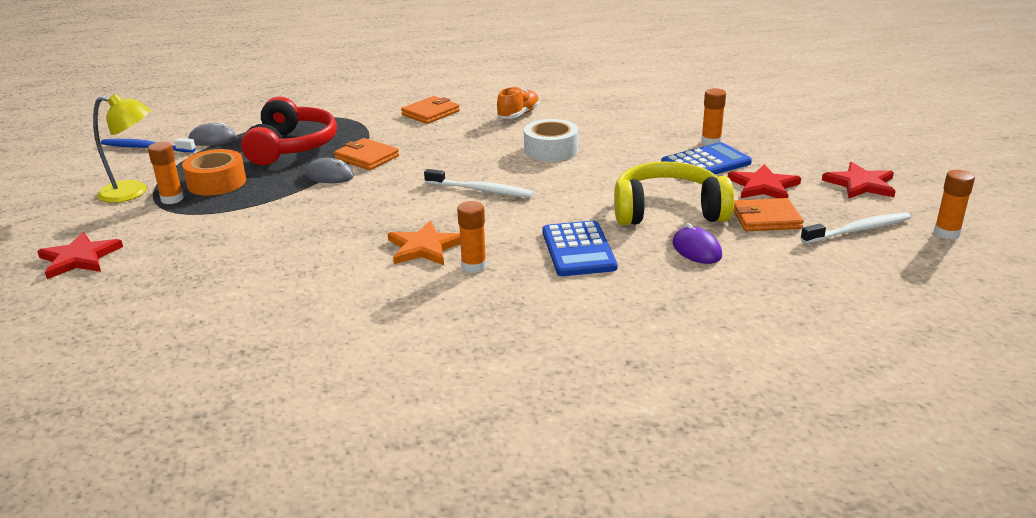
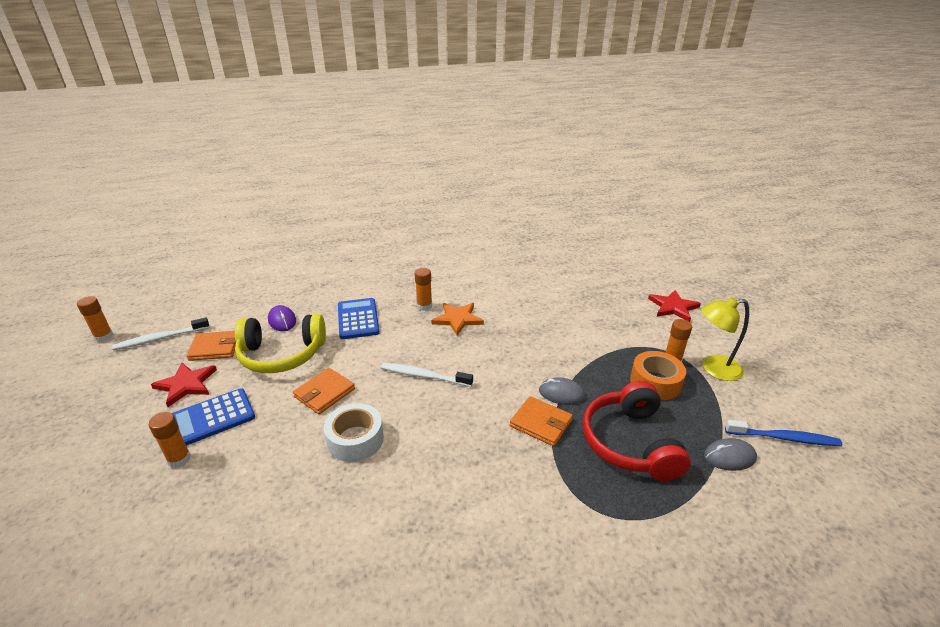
camera: 175 degrees right, 5 degrees up
(430, 113) = (501, 531): orange wallet -> orange wallet (324, 393)
(518, 115) = (383, 527): orange shoe -> none
(861, 184) = (101, 389): red star -> none

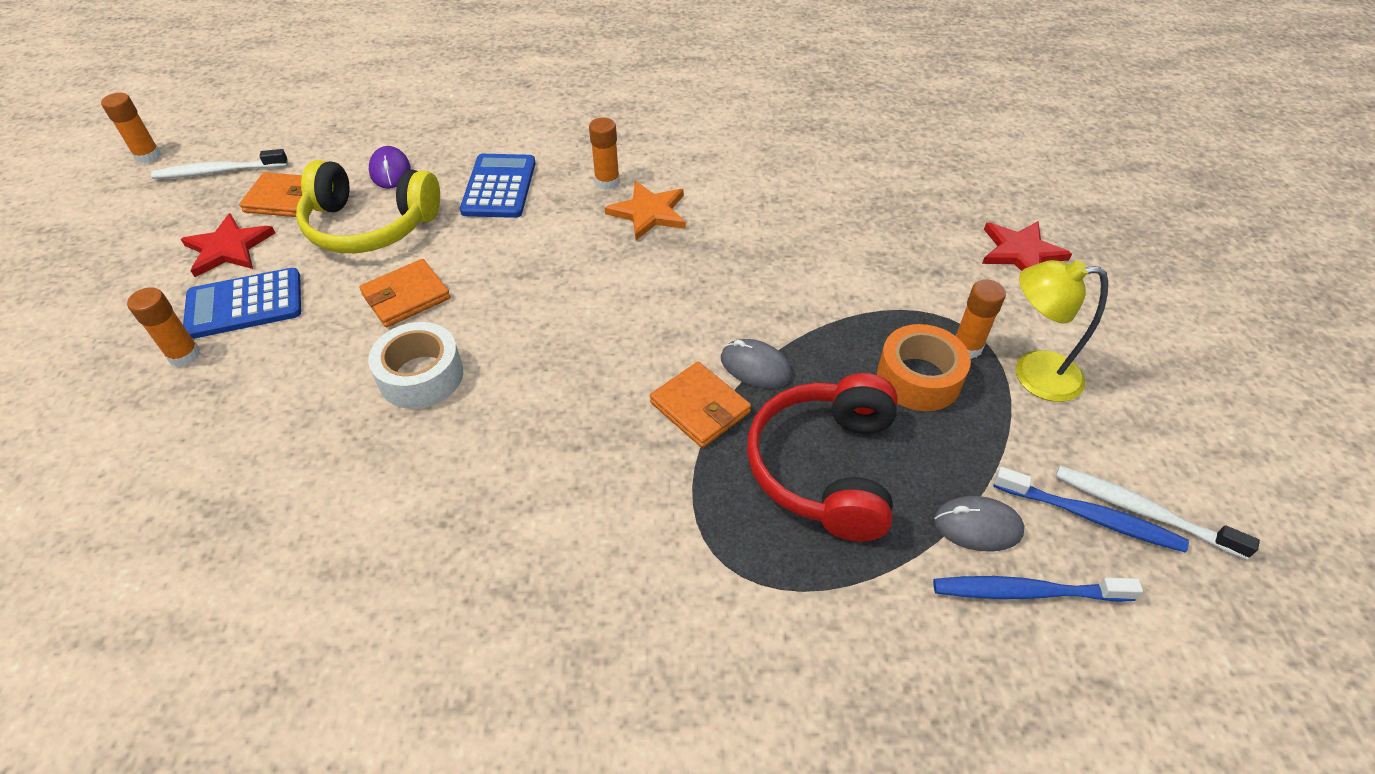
camera: 15 degrees right, 15 degrees up
(424, 376) = (558, 297): white toothbrush -> white toothbrush (1142, 511)
(774, 487) = (1026, 592): none -> blue toothbrush

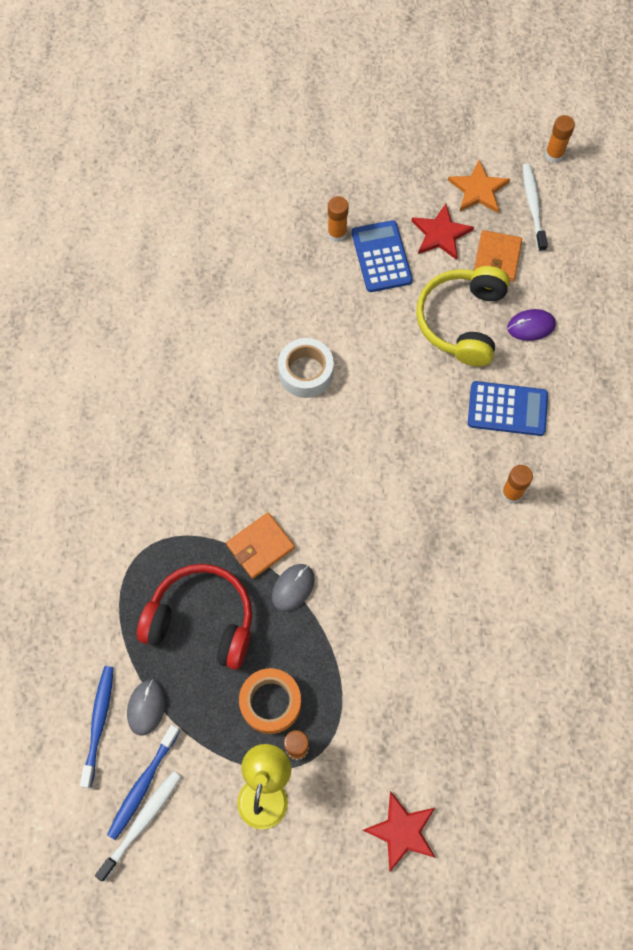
camera: 95 degrees right, 20 degrees up
(406, 296) = (382, 355): orange wallet -> none
(649, 212) = (469, 525): orange star -> orange star (478, 189)

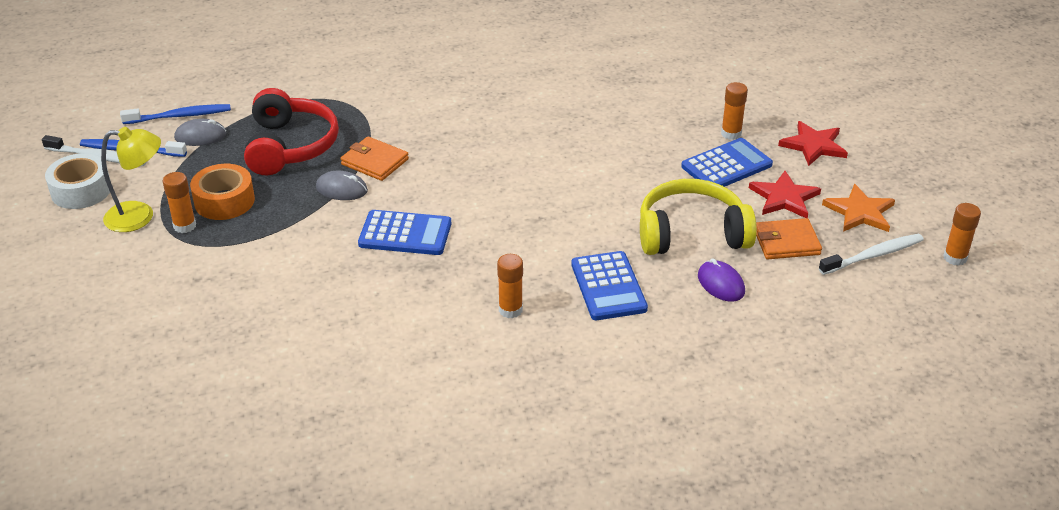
camera: 70 degrees right, 30 degrees down
(306, 372) = (567, 148): white tape -> white tape (81, 190)
(382, 549) = (405, 234): none -> blue calculator
(402, 831) = (117, 309): red star -> red star (813, 145)

